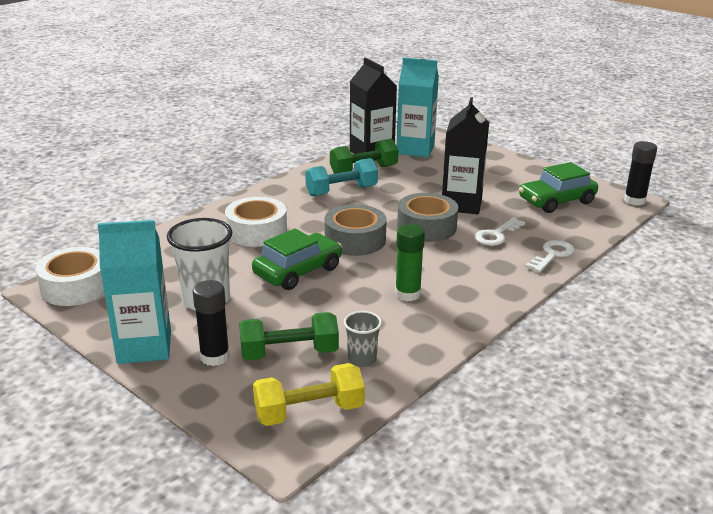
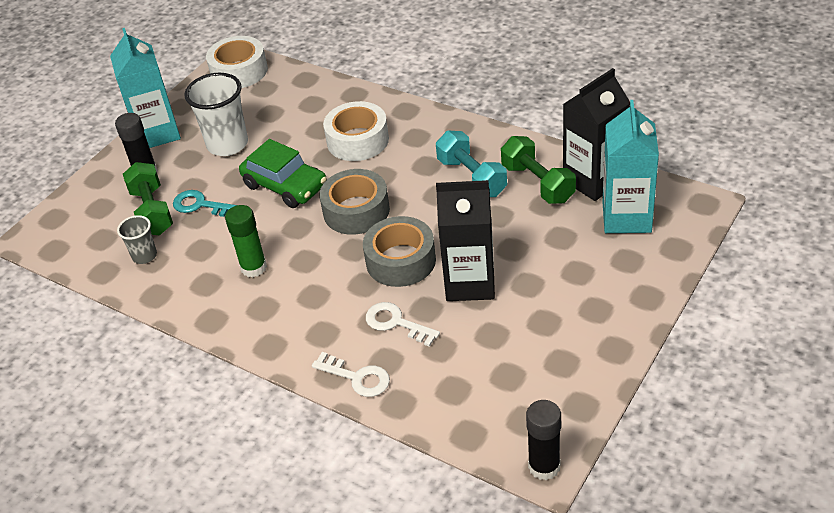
camera: 85 degrees right, 15 degrees up
(298, 321) = (200, 205): none -> turquoise key
(309, 412) = (76, 240): yellow dumbbell -> none
(556, 201) = (511, 376): green car -> none

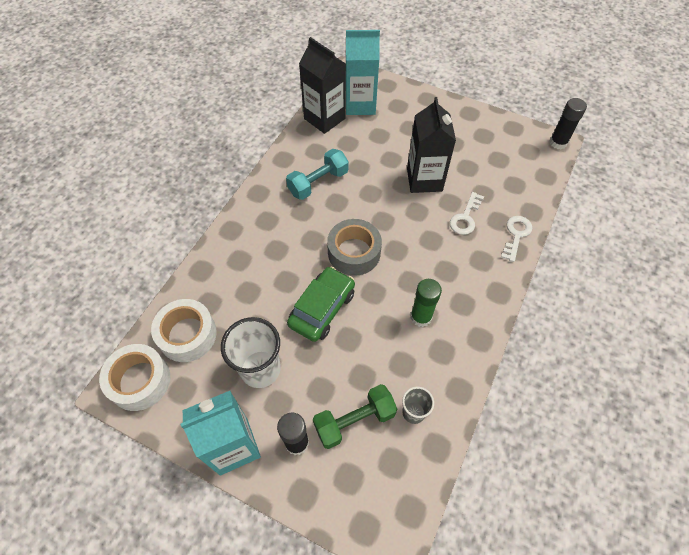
camera: 100 degrees left, 15 degrees up
(200, 205) = (346, 376): turquoise key -> none
(357, 140) = (266, 260): white tape -> white tape (187, 335)
(401, 260) = (406, 219): grey tape -> none
(538, 183) = (326, 146): green dumbbell -> none

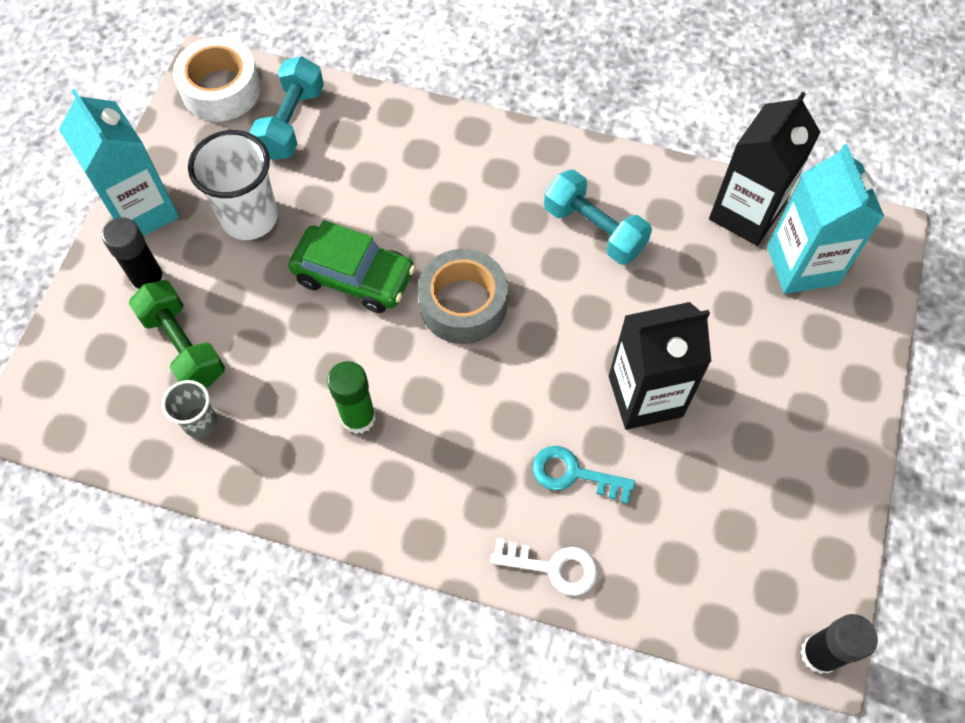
camera: 80 degrees right, 5 degrees up
(187, 335) = (291, 122): white tape -> turquoise dumbbell
(465, 217) = (574, 474): white key -> turquoise key

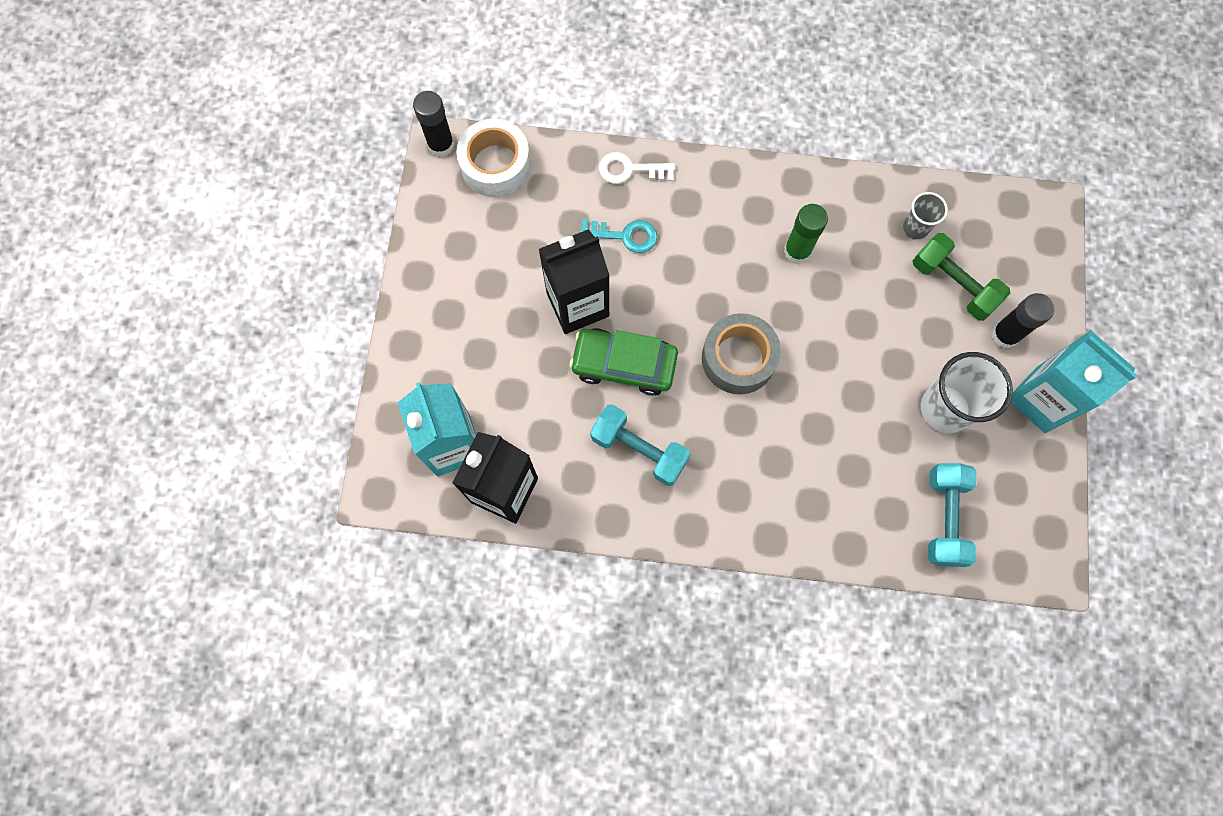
camera: 170 degrees right, 10 degrees up
(221, 89) = (1025, 545): white tape -> white tape (495, 165)
(354, 276) = (836, 368): green car -> green car (624, 365)

